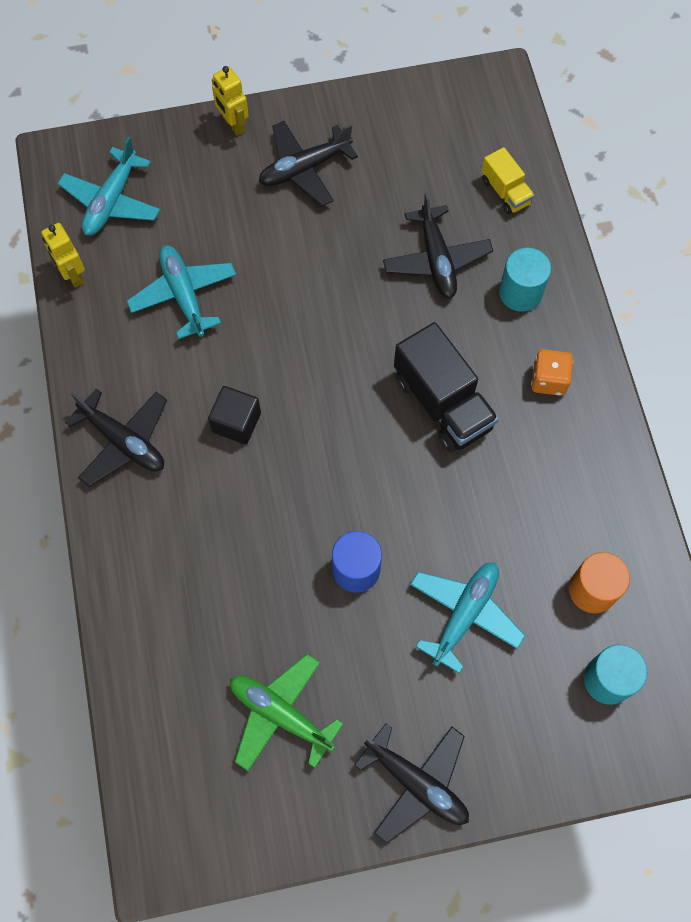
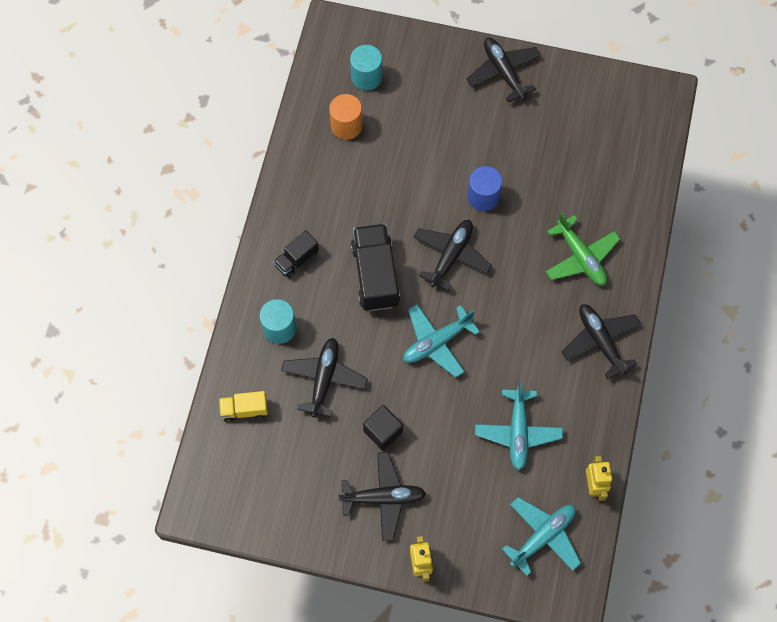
camera: 155 degrees left, 0 degrees up
(236, 422) = (519, 321): black cube -> black cube (383, 431)
(281, 714) = (565, 137): green plane -> green plane (580, 257)
(360, 469) = (451, 256): none -> black plane
(464, 615) = (430, 144): turquoise plane -> turquoise plane (437, 342)
(505, 192) = (244, 410): yellow truck -> yellow truck turned 90 degrees counterclockwise
(548, 380) = (297, 260): orange dice -> black truck

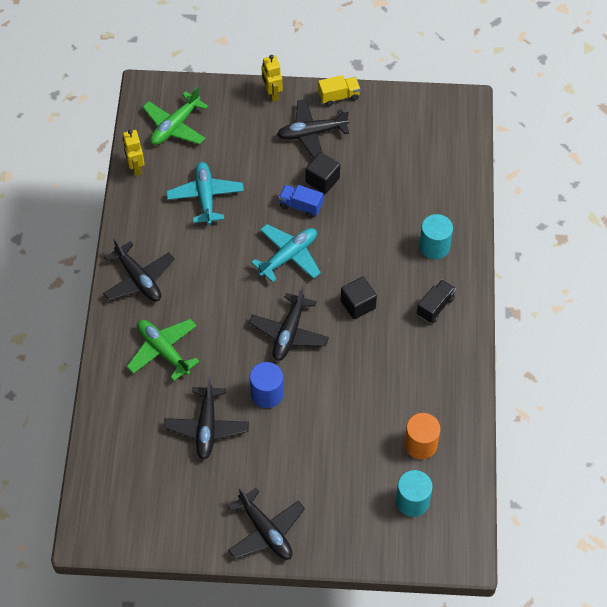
camera: 170 degrees right, 10 degrees down
(244, 410) = (445, 179): yellow truck -> yellow truck (338, 96)
(324, 379) = (383, 212): black plane -> black plane (207, 427)
(375, 275) = (358, 304): black truck -> black cube
(413, 402) = (300, 206): none -> blue truck
(543, 536) = (175, 126): turquoise plane -> green plane

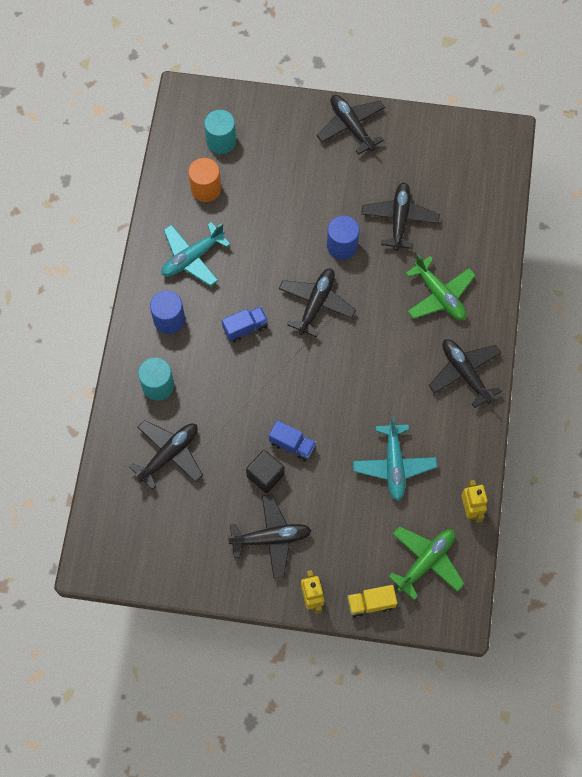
camera: 175 degrees left, 10 degrees up
(288, 256) = (310, 387): turquoise plane -> turquoise plane (192, 257)
(338, 96) = (234, 588): yellow truck -> yellow truck (371, 603)
(358, 304) = (245, 328): black cube -> blue truck
(413, 190) = (169, 454): none -> black plane
(435, 306) = (169, 319): black truck -> blue cylinder

